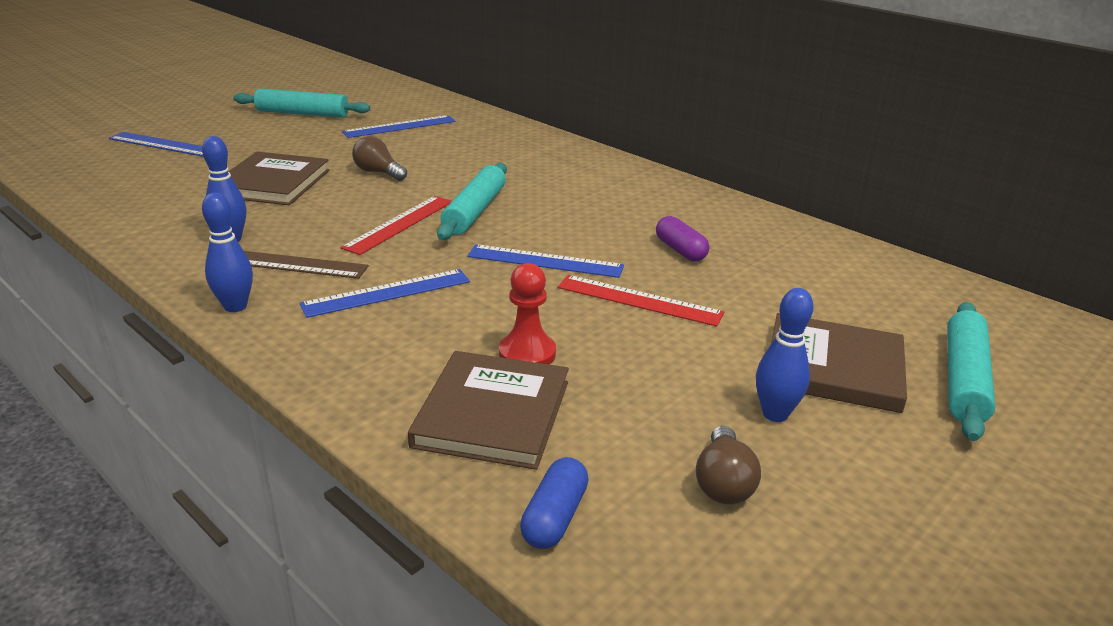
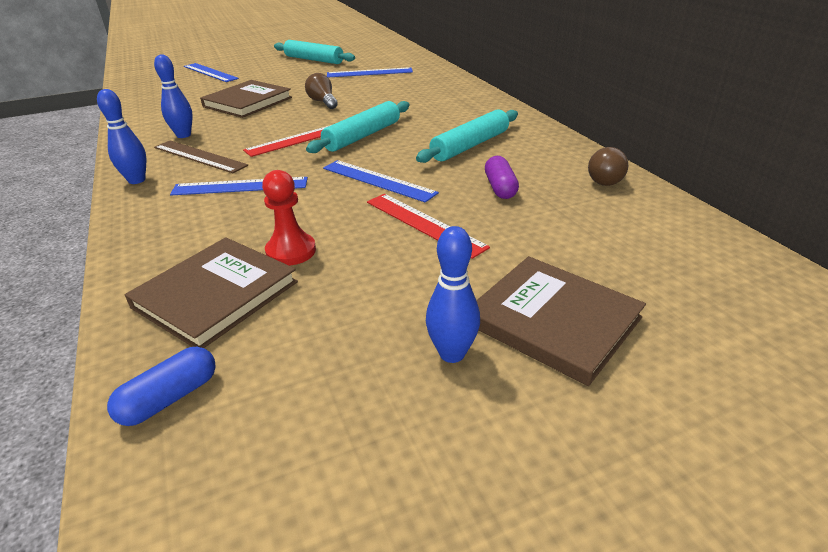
camera: 25 degrees right, 5 degrees up
(723, 483) = (340, 409): brown light bulb -> brown light bulb (607, 179)
(964, 379) = (694, 366): turquoise rolling pin -> turquoise rolling pin (470, 145)

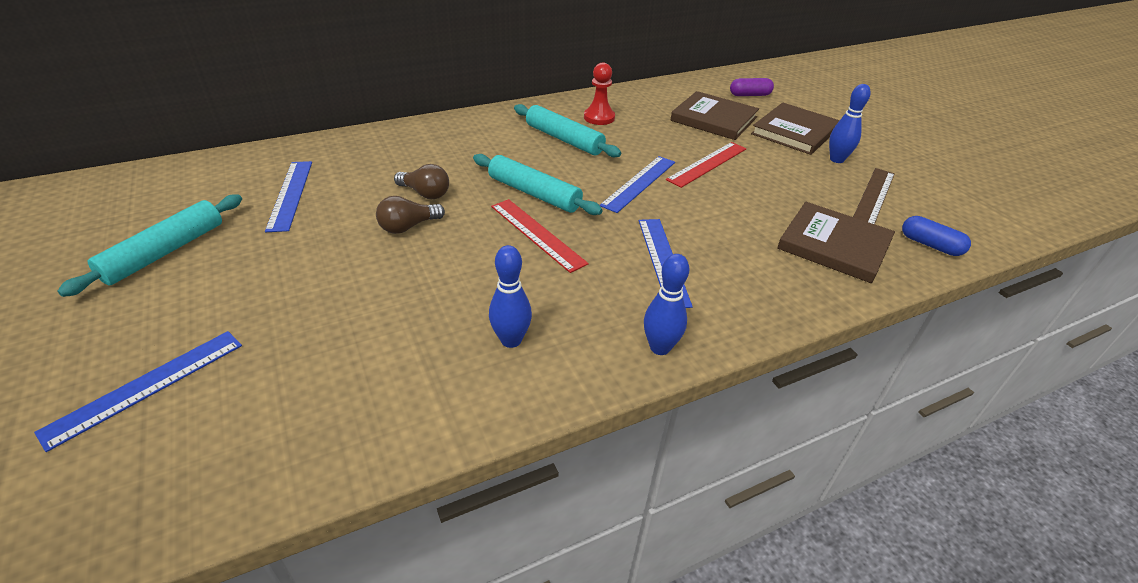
camera: 95 degrees left, 5 degrees up
(199, 156) = (587, 307): brown ruler -> brown ruler (873, 197)
(247, 102) = (379, 298): brown book -> brown book (713, 119)
(291, 251) = (765, 218): red pawn -> red pawn (599, 117)
(500, 188) = (645, 133): purple capsule -> purple capsule (749, 95)
(607, 179) = (626, 97): brown light bulb -> brown light bulb (425, 193)

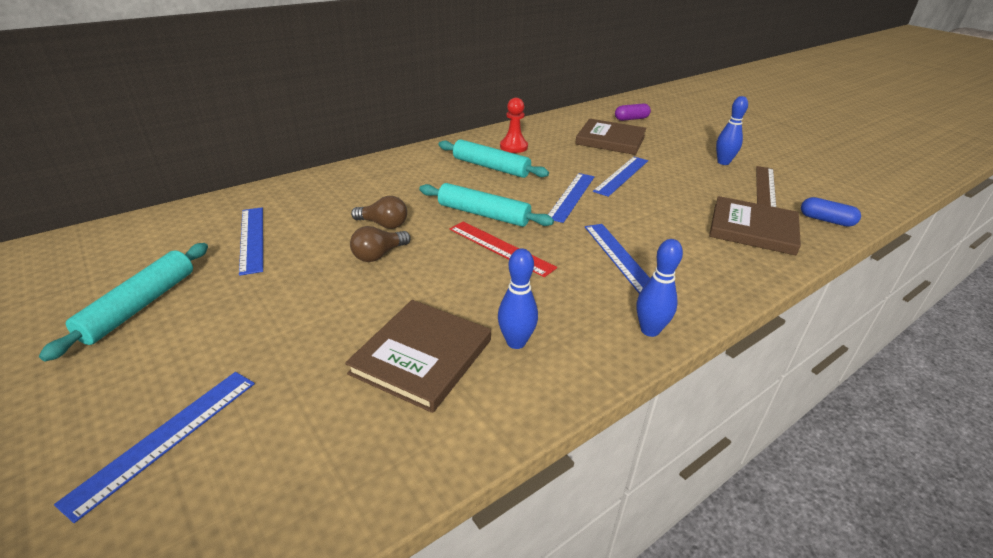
camera: 10 degrees left, 5 degrees down
(707, 164) = (621, 175): red ruler -> blue ruler
(794, 132) = (680, 144): brown book -> brown book (422, 356)

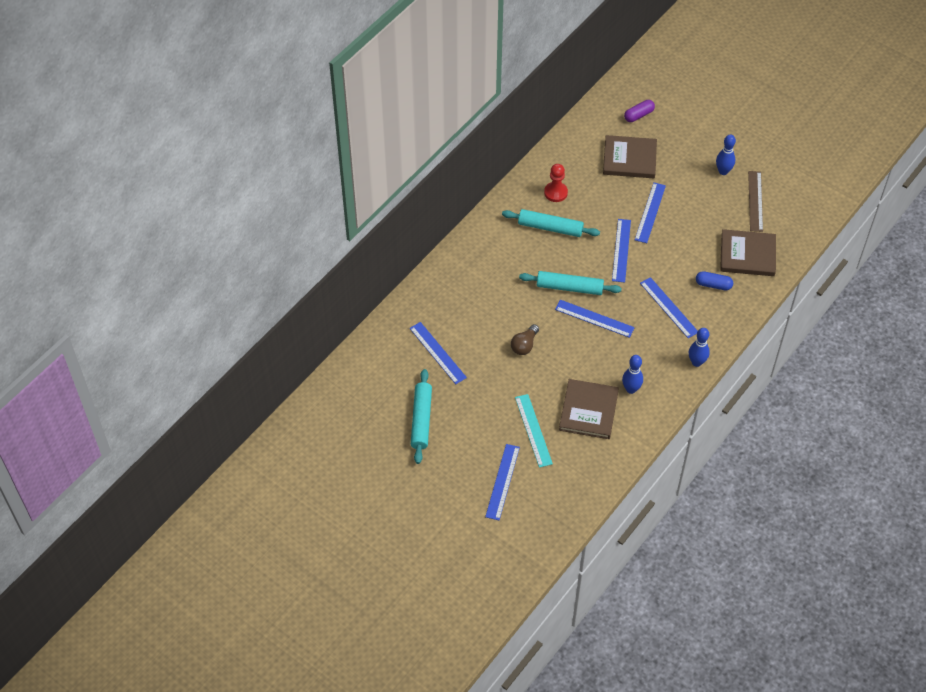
camera: 15 degrees left, 20 degrees up
(302, 363) = (533, 430): none -> turquoise ruler
(383, 224) = (510, 316): brown light bulb -> none
(500, 248) = (594, 318): red ruler -> blue ruler
(826, 220) = (795, 232): blue capsule -> blue capsule (713, 285)

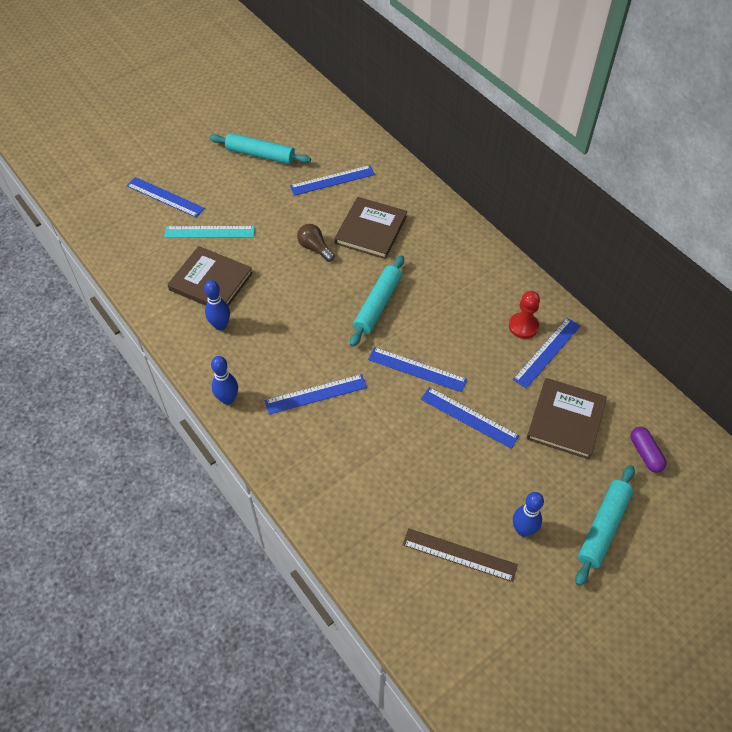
camera: 105 degrees right, 0 degrees up
(550, 228) = (470, 308): turquoise rolling pin -> turquoise rolling pin (603, 527)
(594, 318) = (326, 317): blue ruler -> blue ruler (547, 352)
(713, 285) = (333, 453): blue capsule -> none
(747, 255) = (368, 511): brown book -> brown book (371, 230)

